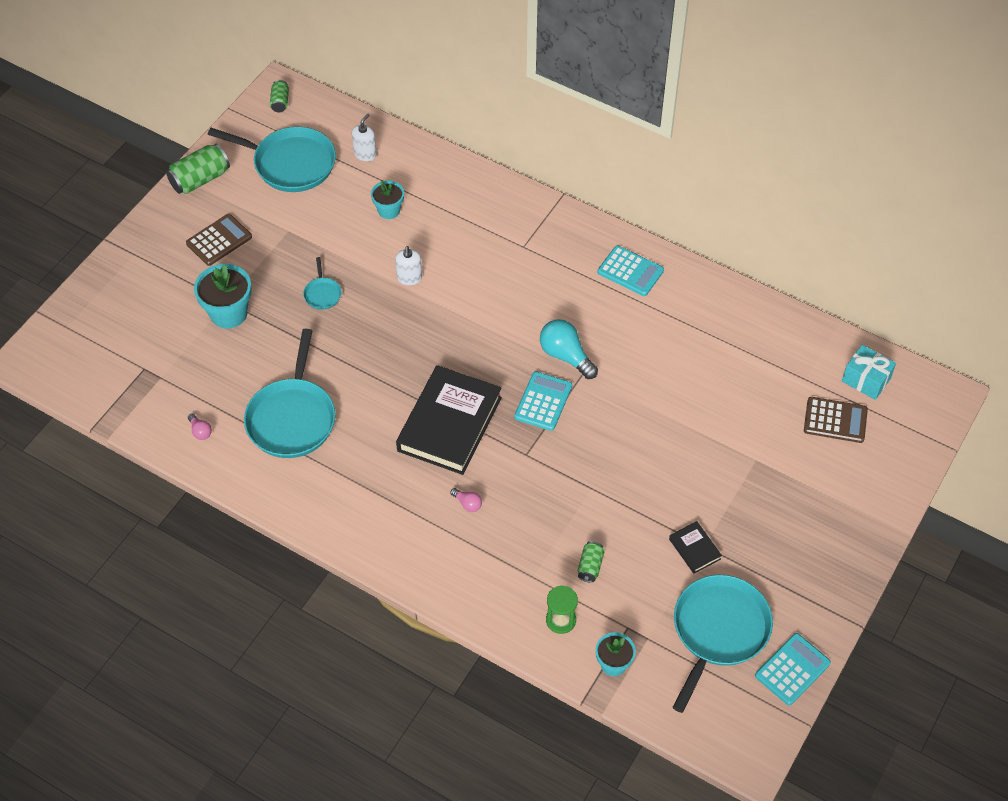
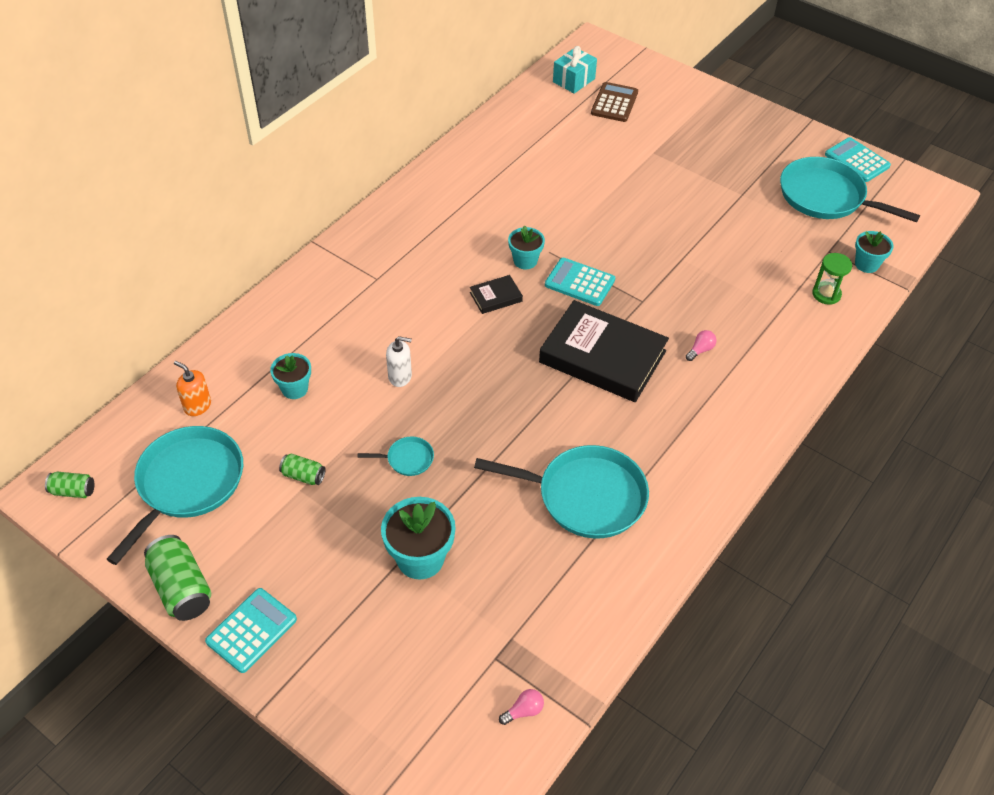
camera: 85 degrees left, 5 degrees down
(200, 431) = (598, 592): pink light bulb -> pink light bulb (523, 711)
(219, 240) = (296, 567): brown calculator -> none
(365, 154) = (197, 406): white soap dispenser -> orange soap dispenser
(565, 356) = (525, 261): turquoise light bulb -> turquoise flower pot
(590, 566) = (767, 268): green can -> green can (303, 476)
(630, 271) = (427, 204): turquoise calculator -> turquoise calculator (251, 630)
(694, 549) = (746, 200): black book -> black book (496, 297)

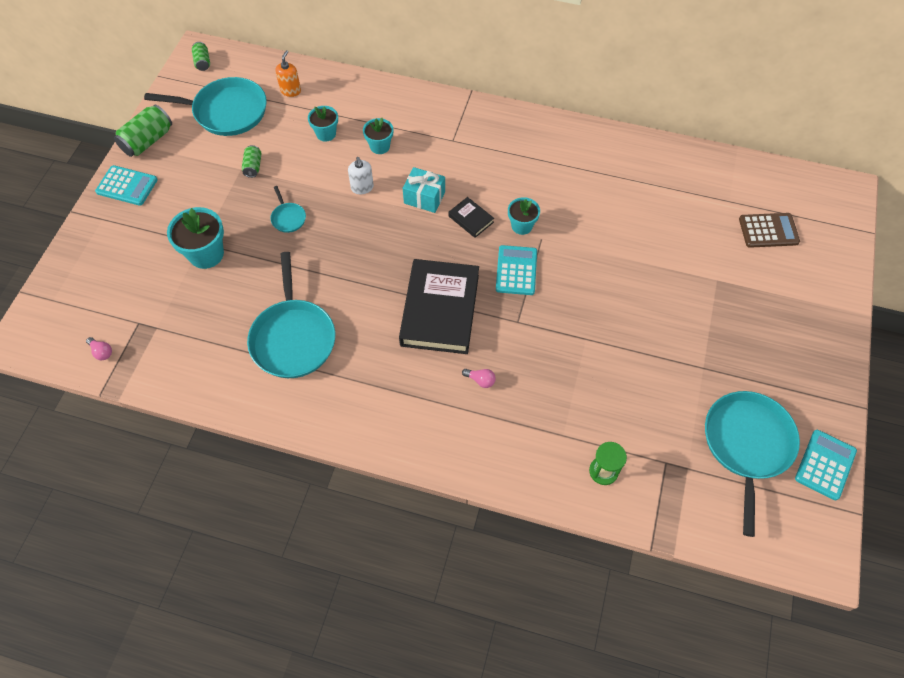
camera: 70 degrees right, 10 degrees up
(573, 80) = (778, 191): turquoise gift -> turquoise gift (424, 197)
(866, 264) = (666, 502): turquoise flower pot -> turquoise flower pot (380, 146)

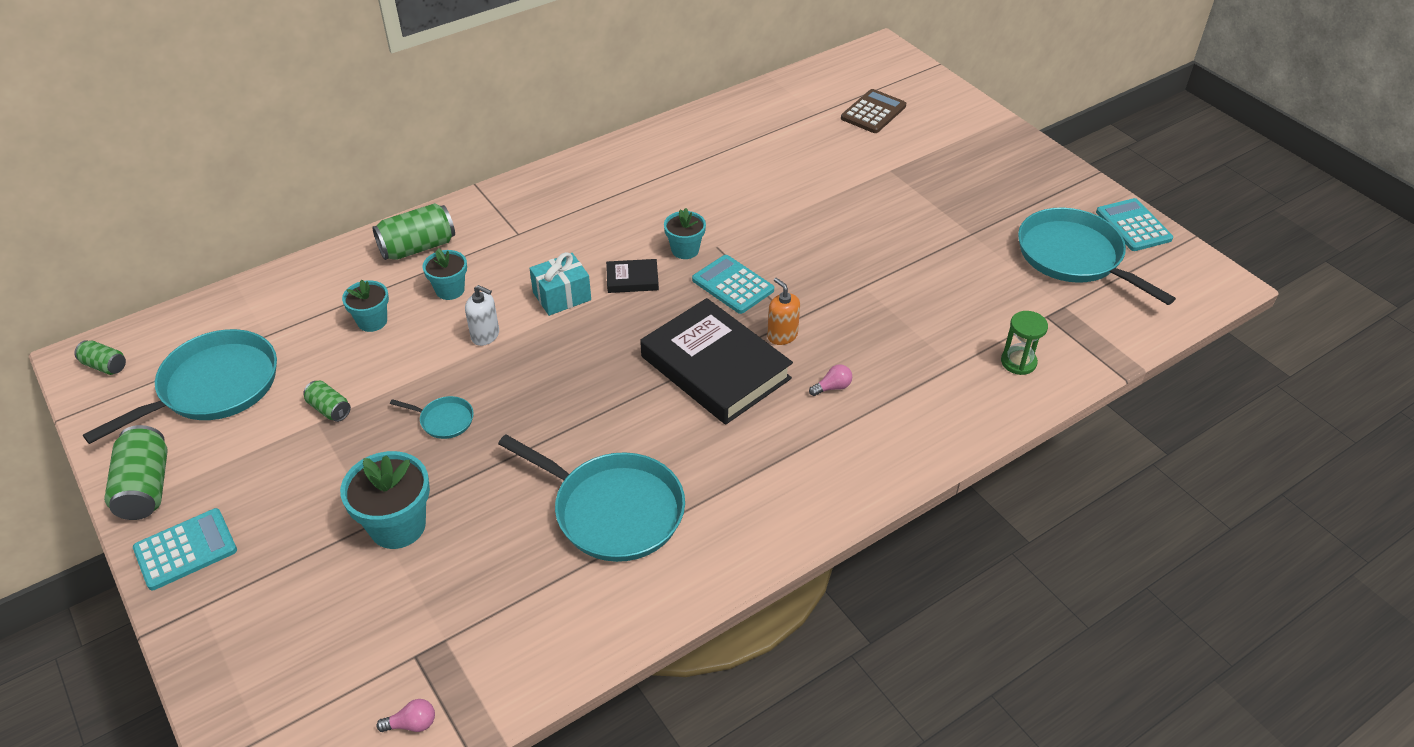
camera: 50 degrees left, 15 degrees down
(290, 91) = (269, 315): orange soap dispenser -> orange soap dispenser (782, 335)
(397, 107) = (418, 247): none -> green can

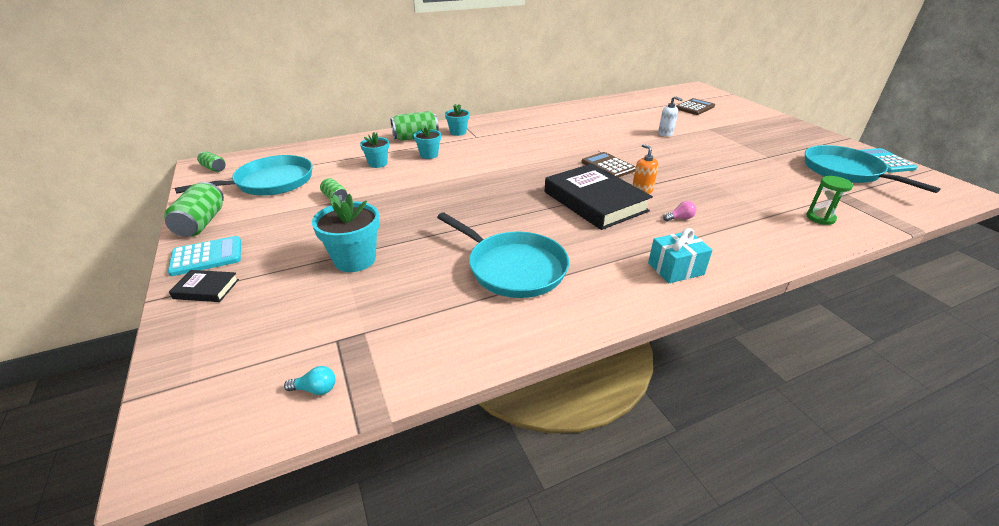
camera: 10 degrees right, 10 degrees down
(412, 724) = (315, 389): pink light bulb -> turquoise light bulb
(444, 420) = (406, 210): turquoise pan -> none
(485, 335) = (445, 175): white soap dispenser -> white soap dispenser (665, 133)
(562, 296) = (497, 162): turquoise gift -> turquoise gift (675, 269)
(632, 279) = (543, 159): black book -> black book (206, 289)
(685, 250) = (577, 150): turquoise flower pot -> turquoise flower pot (458, 132)
(732, 285) = (608, 166): turquoise calculator -> brown calculator

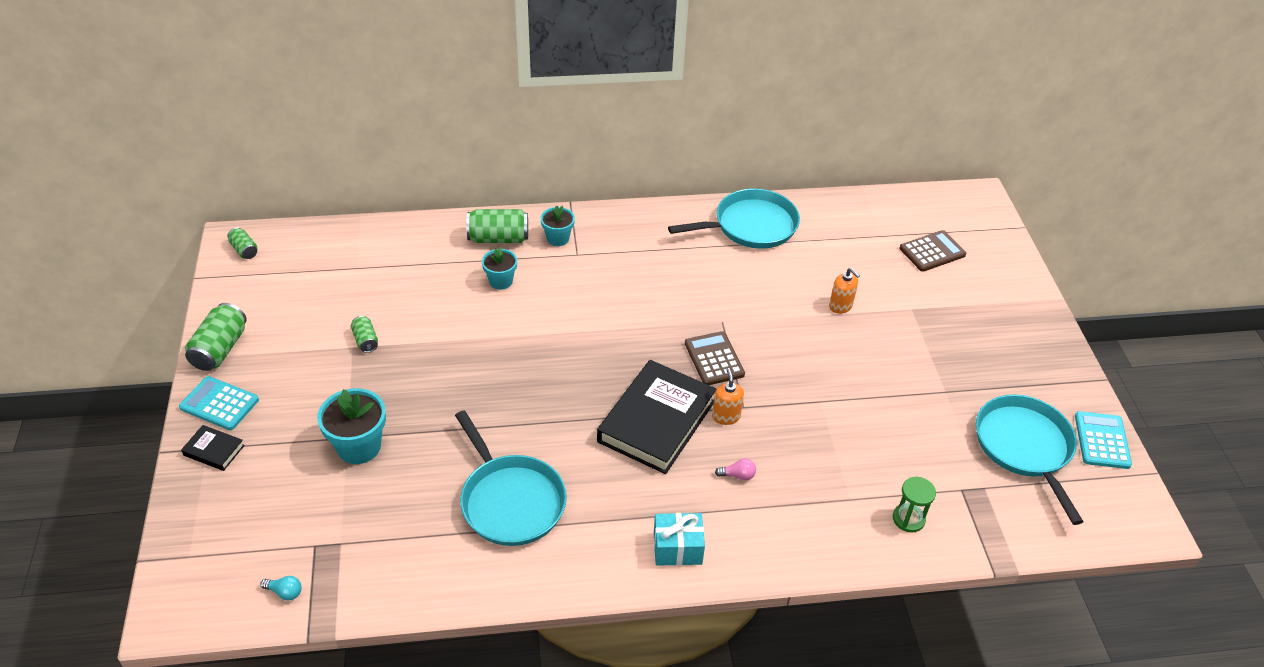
camera: 15 degrees right, 10 degrees up
(206, 256) = (219, 404): turquoise calculator -> turquoise calculator turned 150 degrees counterclockwise
(270, 182) = (302, 293): turquoise pan -> turquoise pan (751, 226)
(378, 163) = (433, 285): turquoise flower pot -> none
(594, 201) = (656, 421): black book -> black book turned 45 degrees clockwise
(665, 133) = (840, 306): white soap dispenser -> orange soap dispenser

